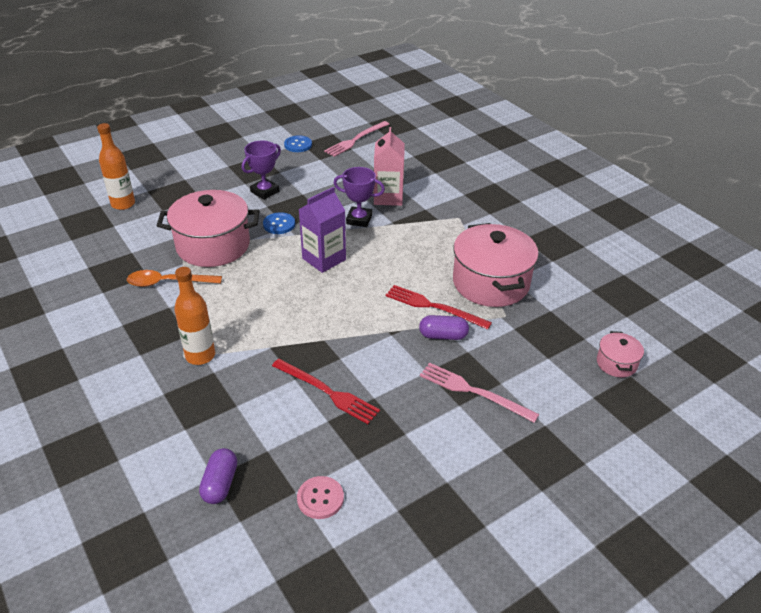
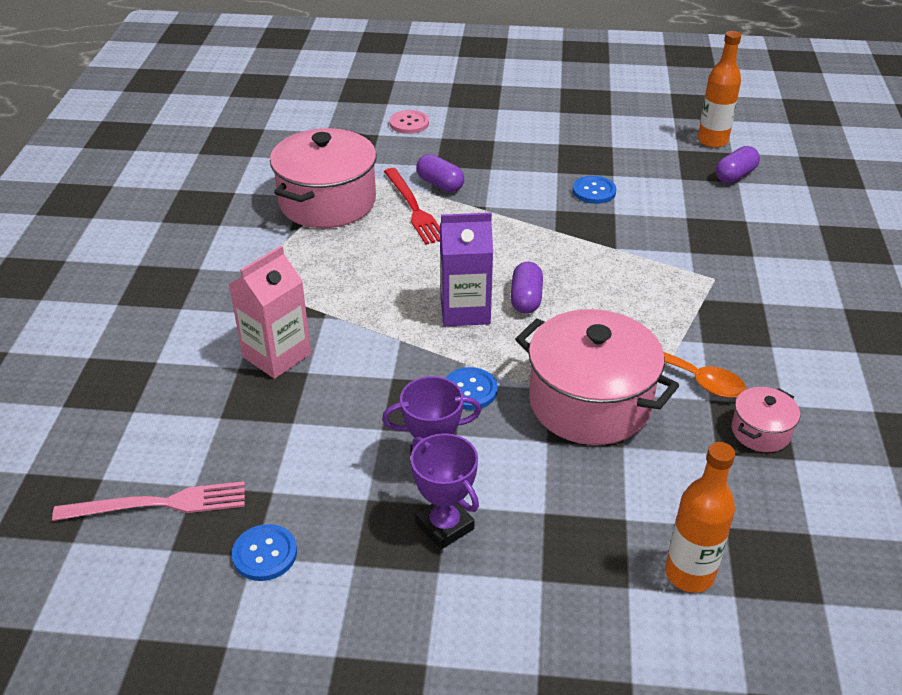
camera: 140 degrees left, 0 degrees up
(200, 356) = (695, 272): orange bottle -> orange bottle (712, 141)
(296, 282) = (526, 299): none -> purple capsule
(320, 498) = (661, 139): pink button -> pink button (409, 123)
(328, 392) = (594, 191): red fork -> blue button
(359, 219) = (359, 341): purple trophy -> purple trophy (444, 526)
(473, 391) = (471, 142): pink fork -> none
(616, 363) = (333, 110): pink pot -> pink pot (760, 431)

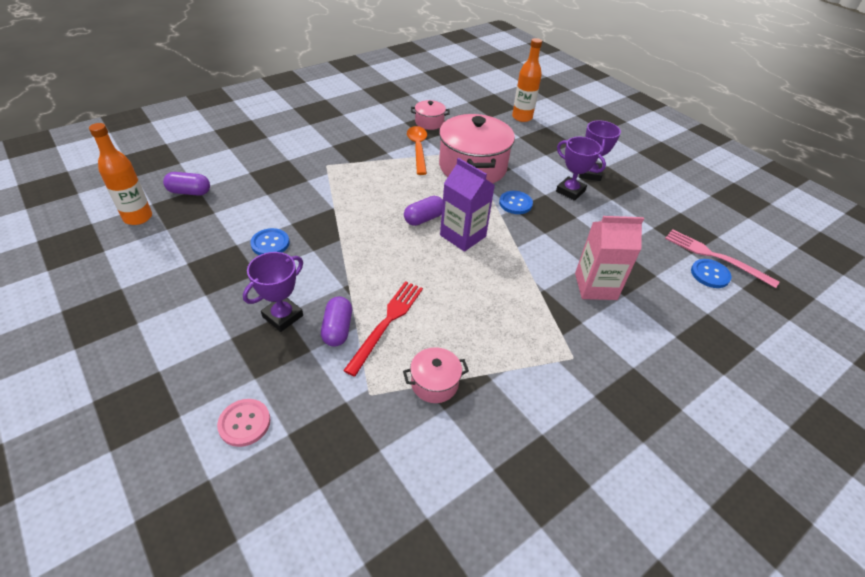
camera: 135 degrees left, 5 degrees up
(265, 554) = (674, 210): blue button -> blue button (710, 274)
(327, 202) = (434, 383): pink pot -> pink pot, size x0.47
(488, 166) = (282, 316): none -> purple trophy

